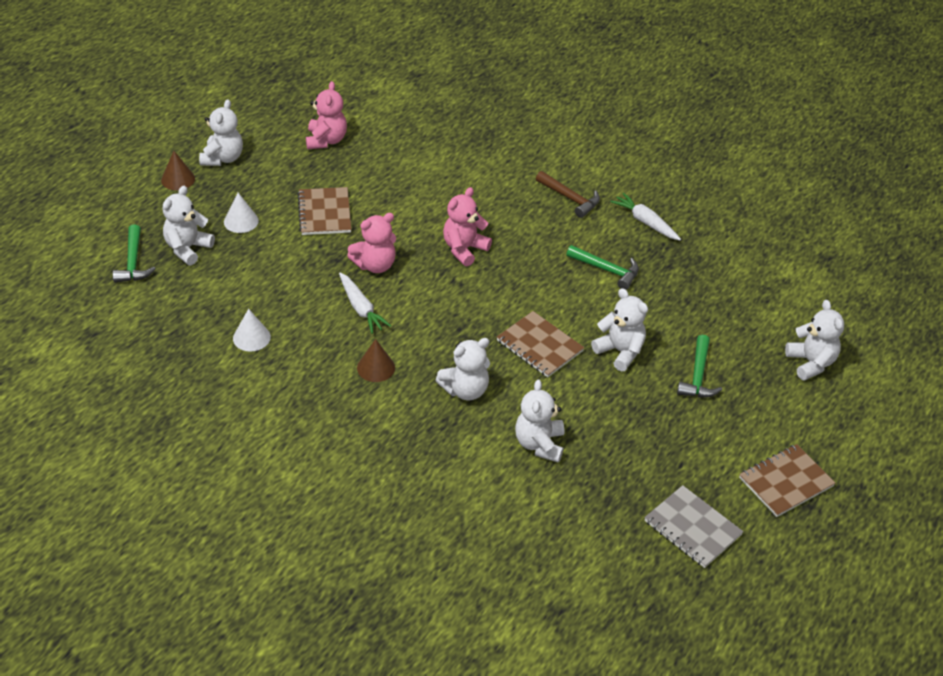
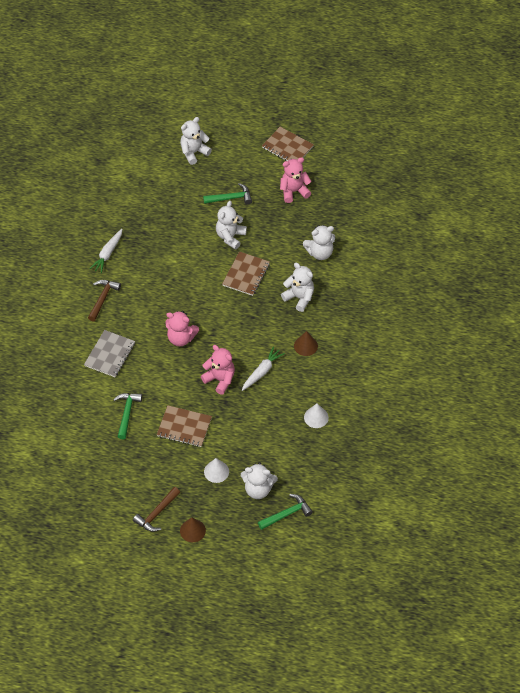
camera: 110 degrees left, 10 degrees up
(223, 158) = (156, 514): white teddy bear -> brown hammer
(324, 213) = (184, 427): brown notebook -> brown notebook turned 45 degrees clockwise
(326, 140) = (106, 459): pink teddy bear -> pink teddy bear (294, 191)
(607, 270) = (163, 261): green hammer -> green hammer (127, 413)
(692, 528) = (339, 177): grey notebook -> grey notebook (110, 354)

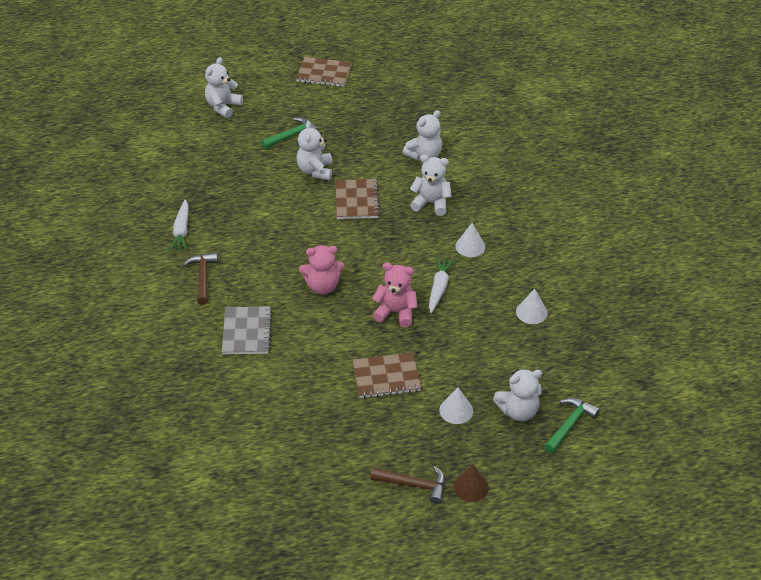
camera: 25 degrees left, 10 degrees down
(127, 413) = (307, 387): green hammer -> none
(156, 514) = (414, 485): brown hammer -> brown hammer turned 90 degrees counterclockwise
(294, 191) = (357, 109): pink teddy bear -> none
(305, 346) = (470, 246): brown cone -> white cone

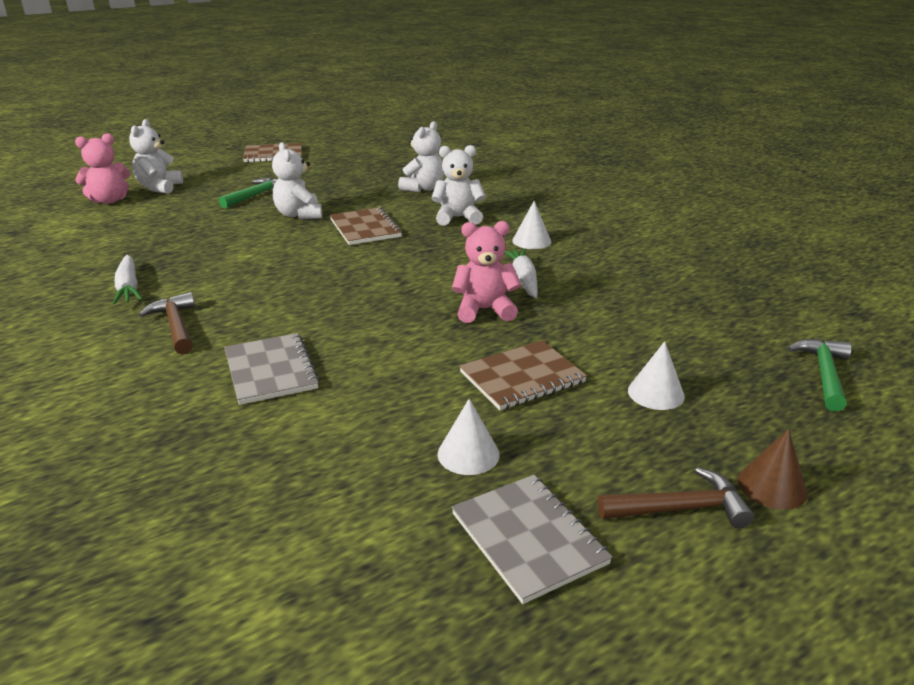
camera: 20 degrees left, 15 degrees down
(322, 286) = (364, 304): pink teddy bear -> pink teddy bear (109, 200)
(331, 478) = (528, 538): none -> grey notebook
(518, 411) = (741, 374): white teddy bear -> none
(531, 312) = (656, 279): white cone -> white cone (468, 454)

